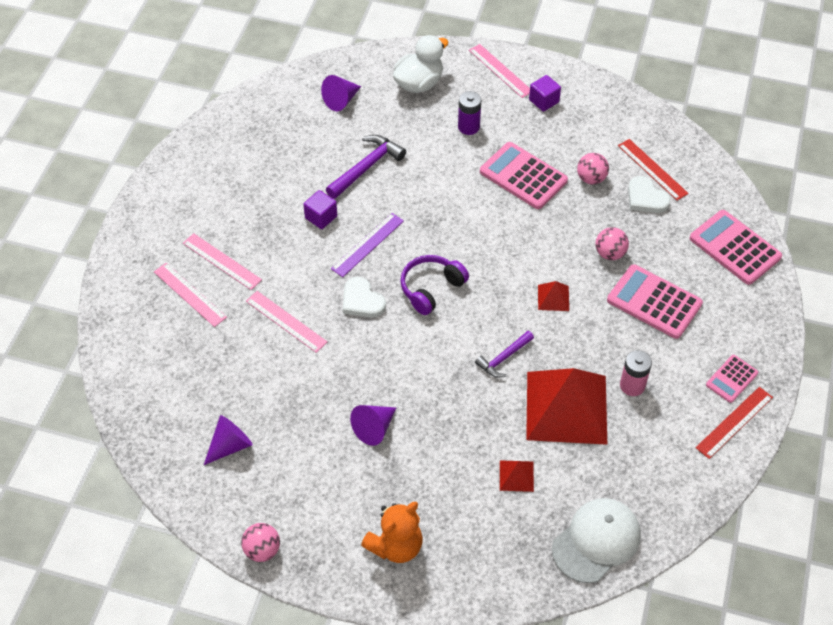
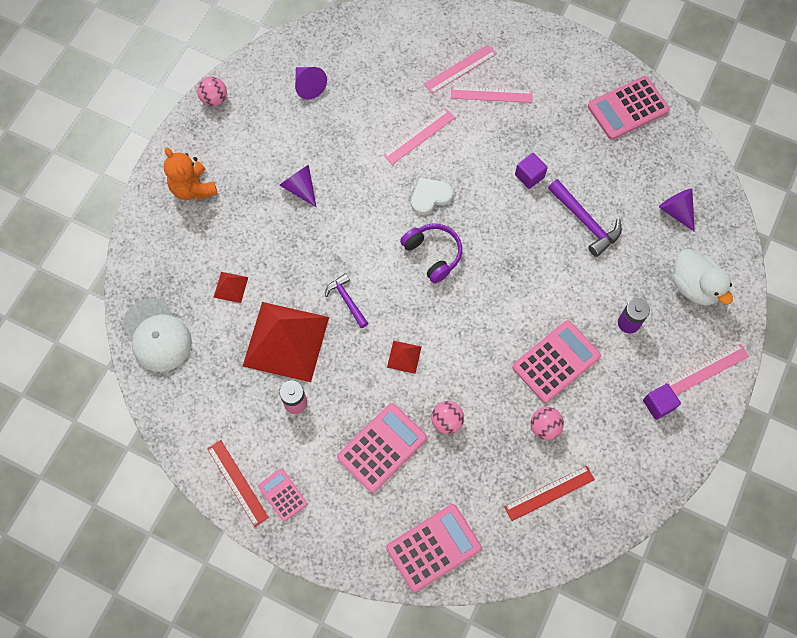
camera: 100 degrees right, 15 degrees up
(222, 261) = (491, 94): pink ruler -> pink ruler turned 45 degrees clockwise
(226, 144) = (628, 108): none -> pink calculator
(368, 245) = (491, 210): purple ruler -> none
(646, 198) = (511, 475): white heart -> none

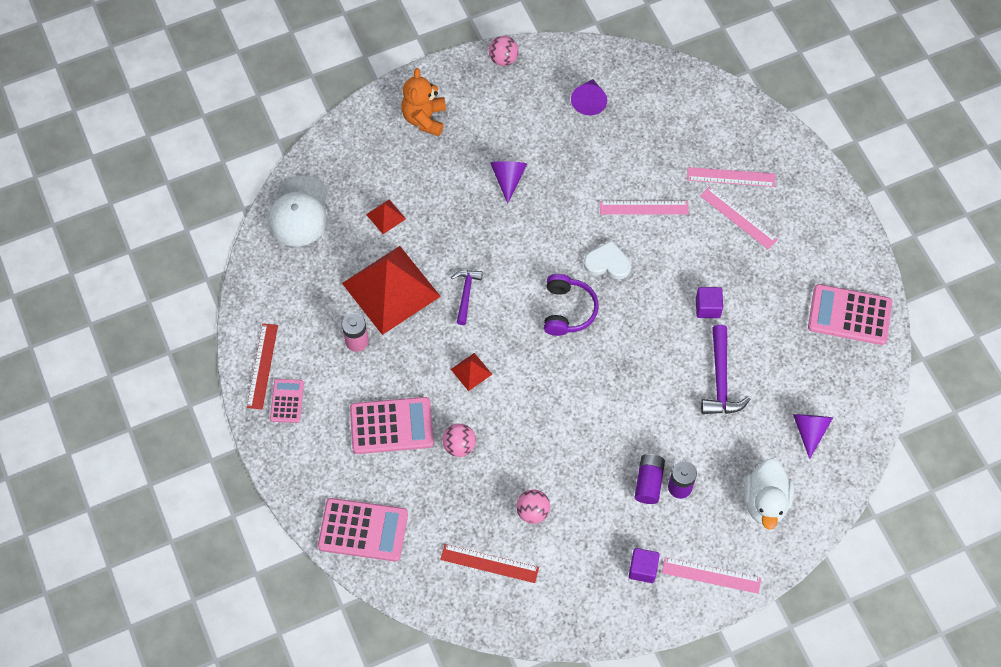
camera: 40 degrees right, 5 degrees down
(556, 361) = (590, 470): pink calculator -> none
(604, 337) = (648, 482): none -> purple battery

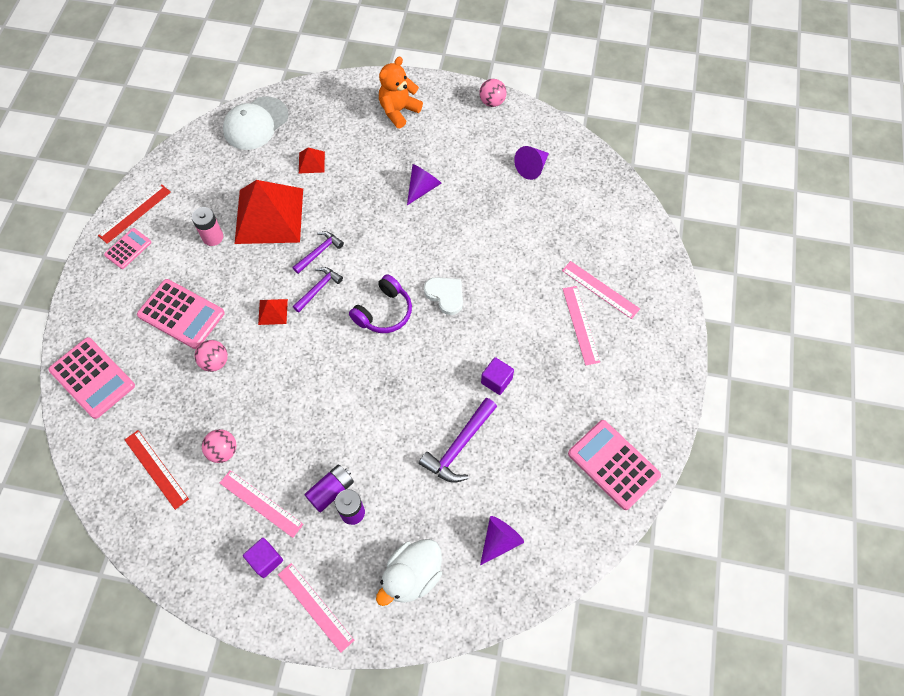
camera: 35 degrees right, 0 degrees up
(493, 326) = (318, 288): none -> purple hammer
(644, 208) = (509, 271): pink ruler -> pink ruler (261, 503)

